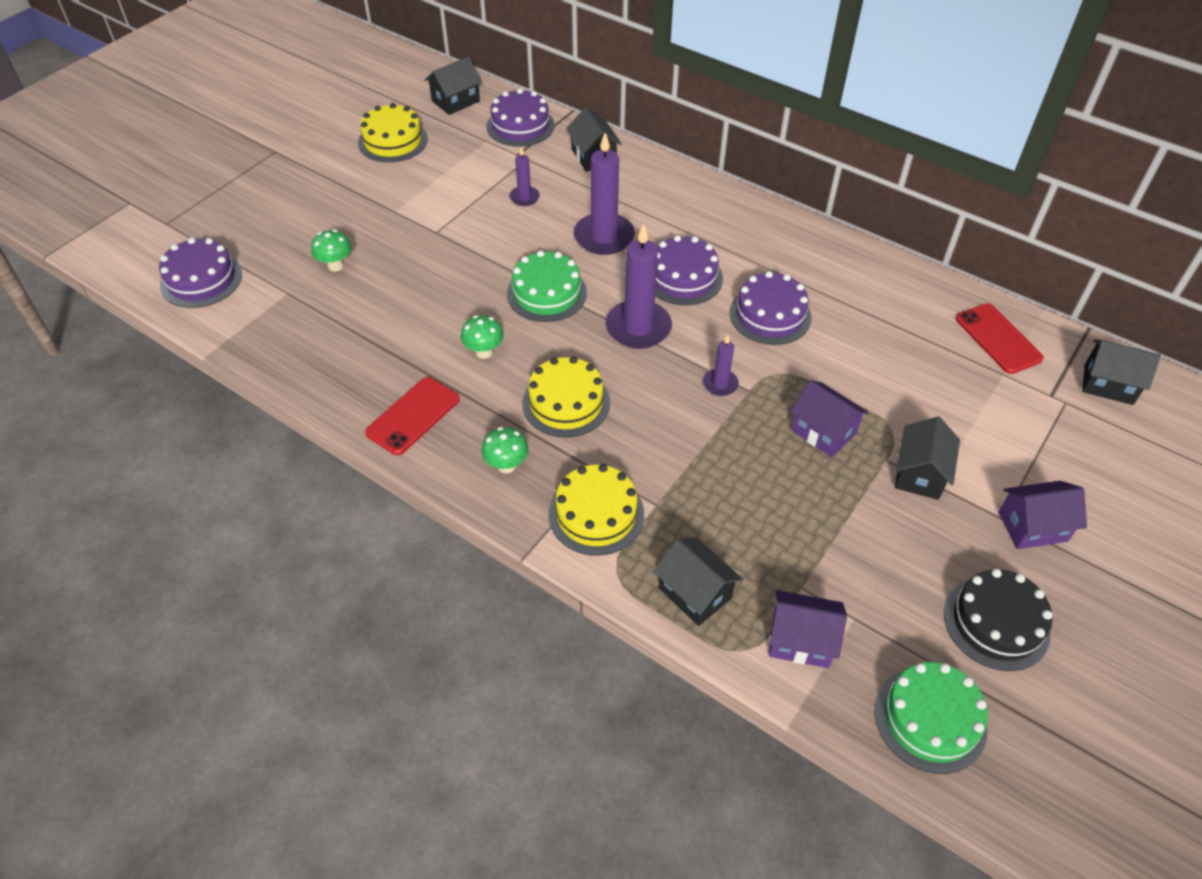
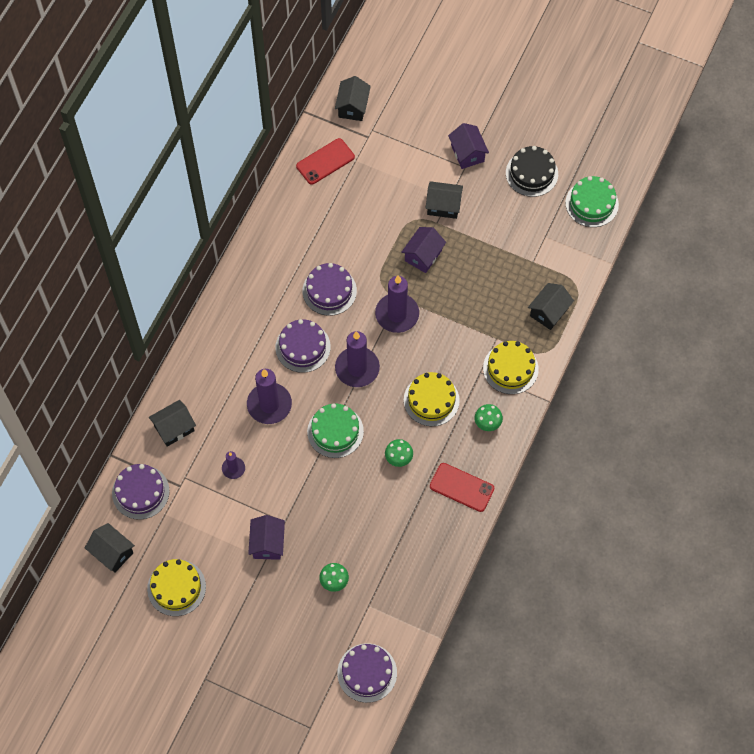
camera: 100 degrees left, 15 degrees up
(720, 384) = (397, 314): purple candle -> purple candle, size x1.95
(800, 640) = (564, 260): purple house -> purple house (267, 543)

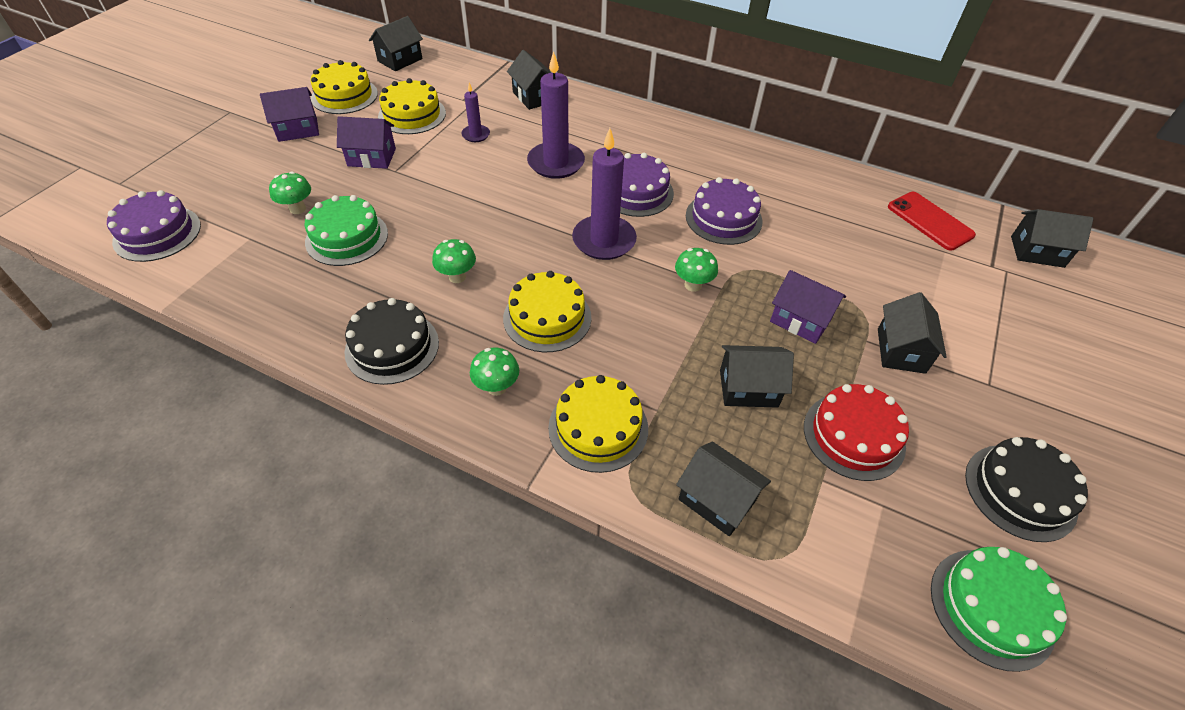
camera: 90 degrees right, 15 degrees down
(140, 492) = (462, 76): purple cake -> none
(205, 524) = (412, 115): none -> yellow cake
(335, 431) = (510, 217): green cake -> green cake (347, 237)
(397, 314) = (693, 285): purple candle -> green mushroom
(461, 487) = (392, 347): red phone -> black cake
(467, 153) = (1019, 389): purple house -> purple house (298, 129)
(477, 290) = (748, 388): none -> black house
(505, 242) = (854, 436): none -> red cake

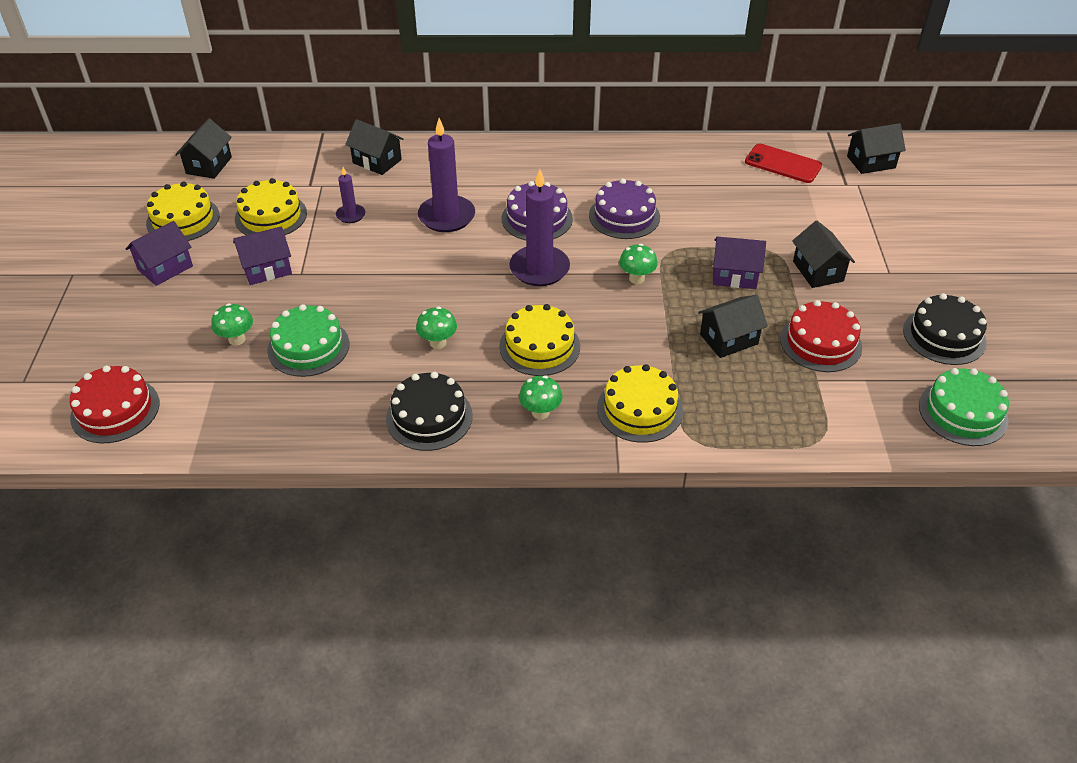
camera: 25 degrees left, 5 degrees down
(157, 233) = (115, 410): purple cake -> red cake
(717, 500) = (756, 422): black house -> none

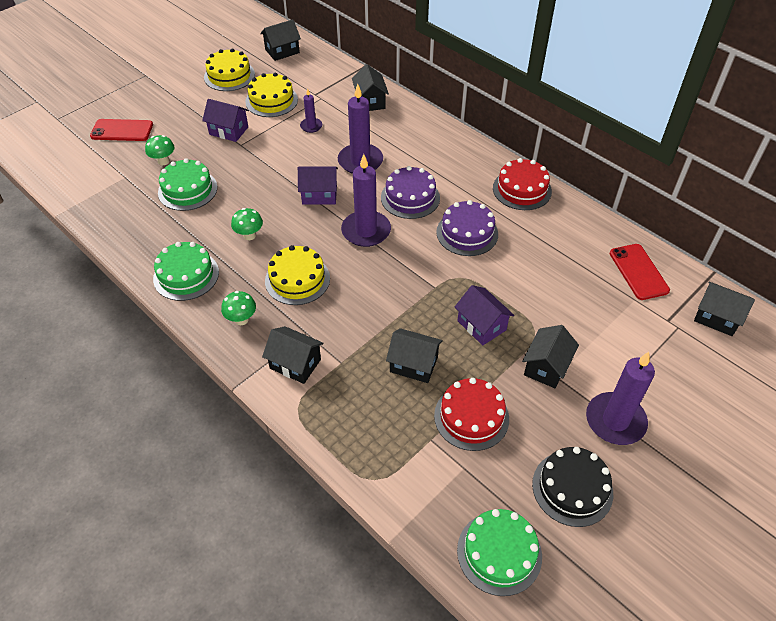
camera: 45 degrees right, 5 degrees up
(115, 410) = (69, 161): red cake -> red cake (522, 189)
(134, 342) = (122, 130): none -> red phone
(165, 268) = (186, 98): purple house -> purple house (319, 195)
(429, 417) = (186, 275): black cake -> green cake
(636, 279) = (414, 280): green mushroom -> none
(639, 409) = (295, 364): yellow cake -> black house
(907, 273) = (615, 421): none -> purple candle

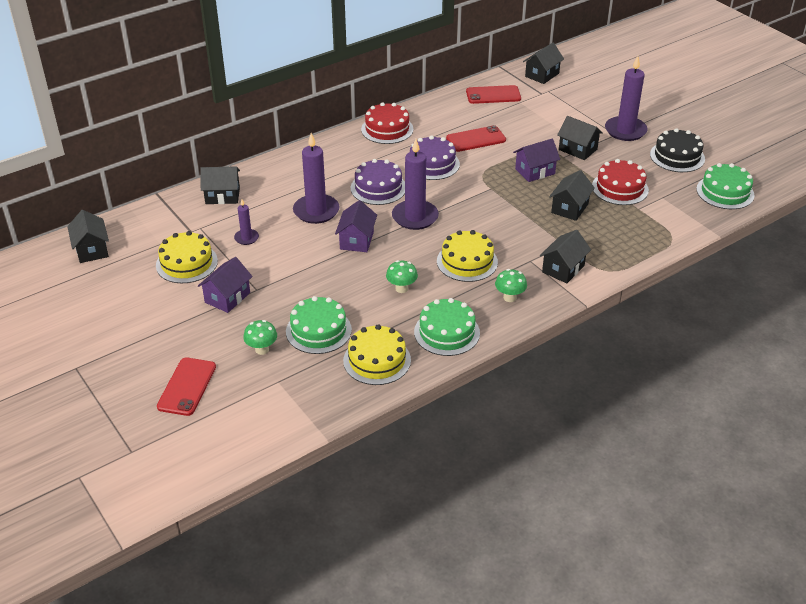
camera: 80 degrees left, 10 degrees down
(229, 76) = (119, 294): yellow cake -> yellow cake (377, 360)
(531, 265) = (476, 139): none -> red phone

